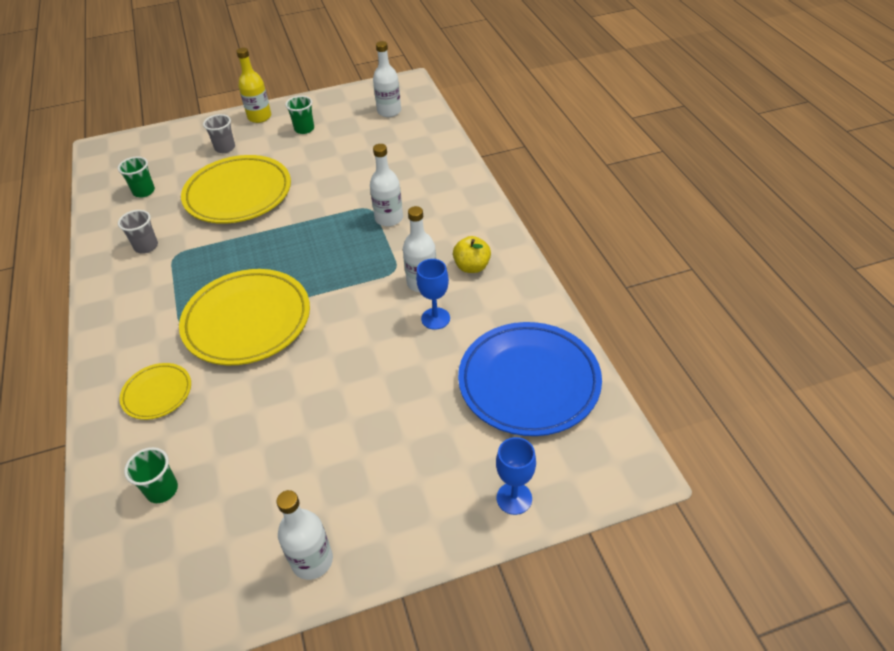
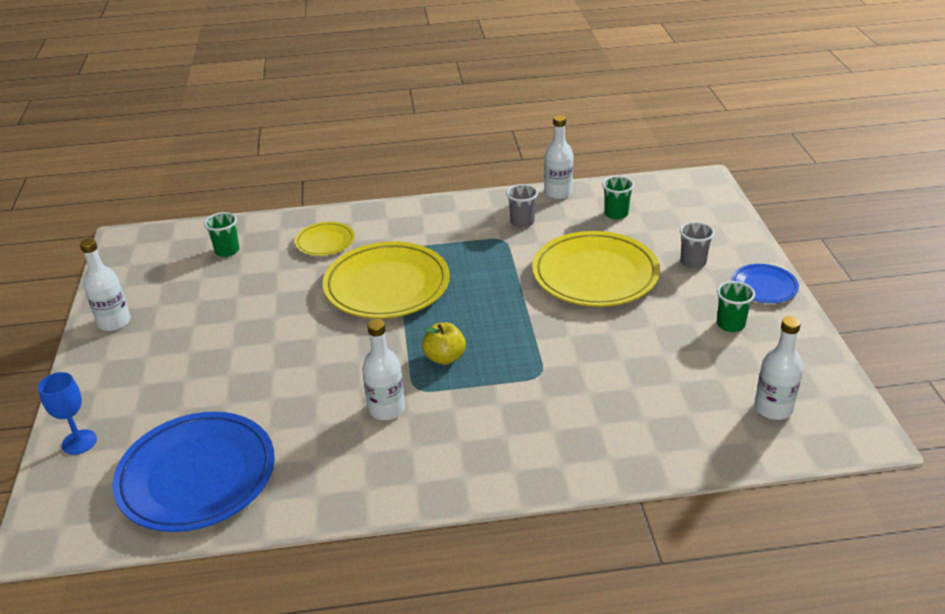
camera: 100 degrees right, 10 degrees down
(259, 117) = (764, 287): yellow bottle -> blue plate
(389, 218) = (513, 390): white bottle -> white bottle (558, 193)
(435, 318) = (326, 414): blue goblet -> none
(472, 267) = (395, 455): yellow apple -> yellow apple (444, 357)

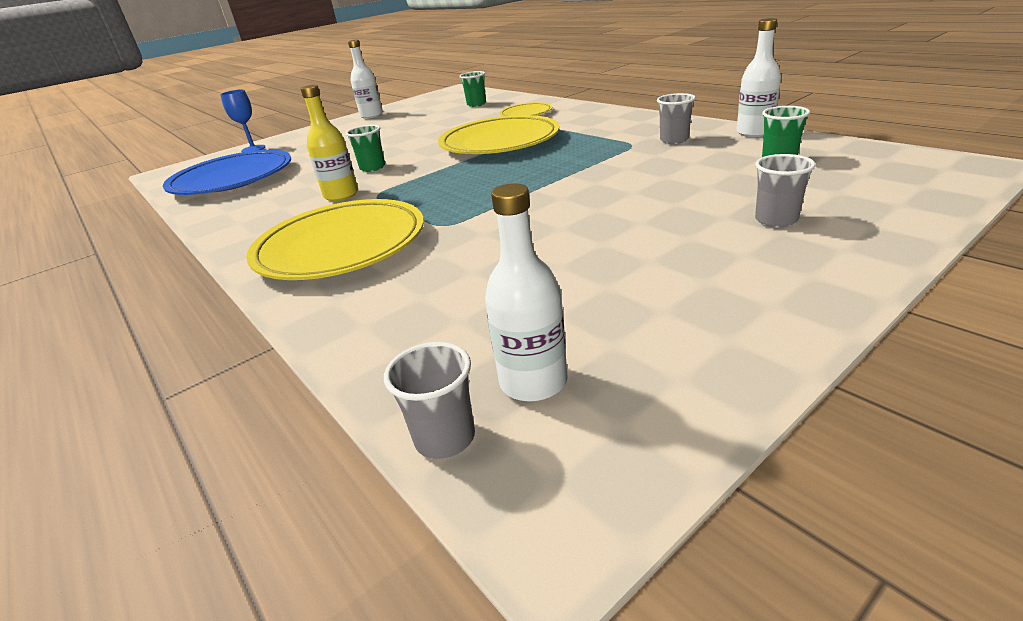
camera: 60 degrees right, 5 degrees down
(386, 409) = (341, 195): white bottle -> yellow bottle
(444, 357) = (428, 187): yellow apple -> none
(595, 275) = (647, 189): yellow plate -> yellow plate (341, 247)
(730, 324) = (685, 285): green cup -> green cup (372, 168)
(764, 287) = (822, 278): blue plate -> none
(795, 451) = (445, 438): none -> grey cup

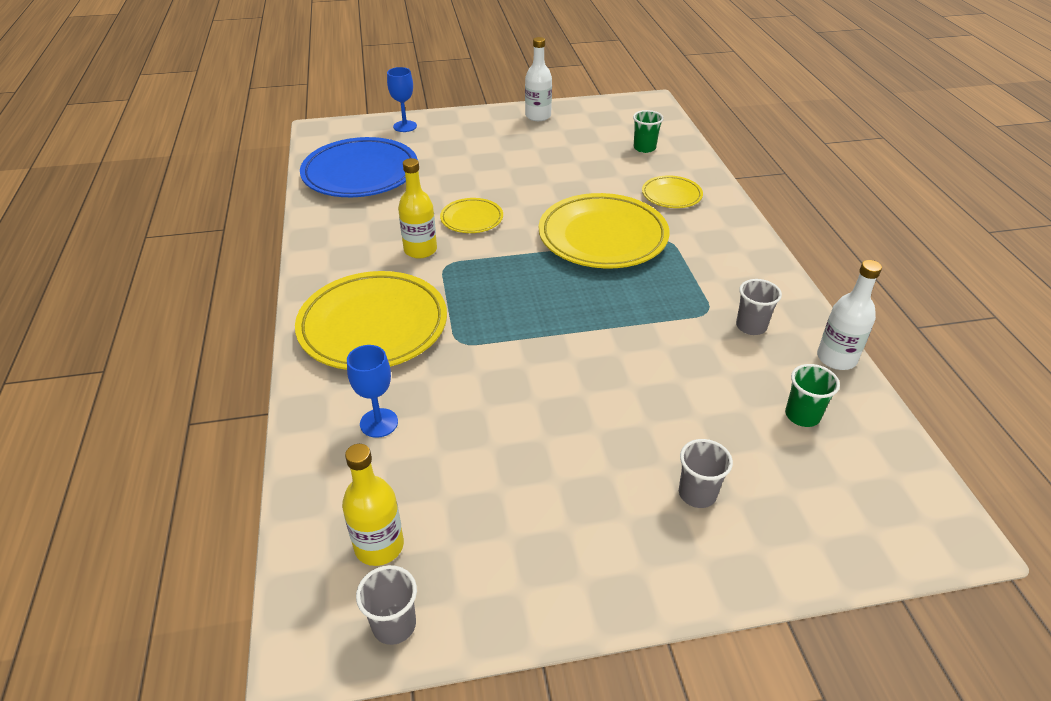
camera: 25 degrees right, 10 degrees up
(372, 168) = (472, 219): green cup -> yellow plate
(420, 299) = (379, 423): none -> blue goblet
(445, 438) = (300, 557): grey cup -> grey cup (394, 625)
(533, 382) = (379, 546): white bottle -> yellow bottle

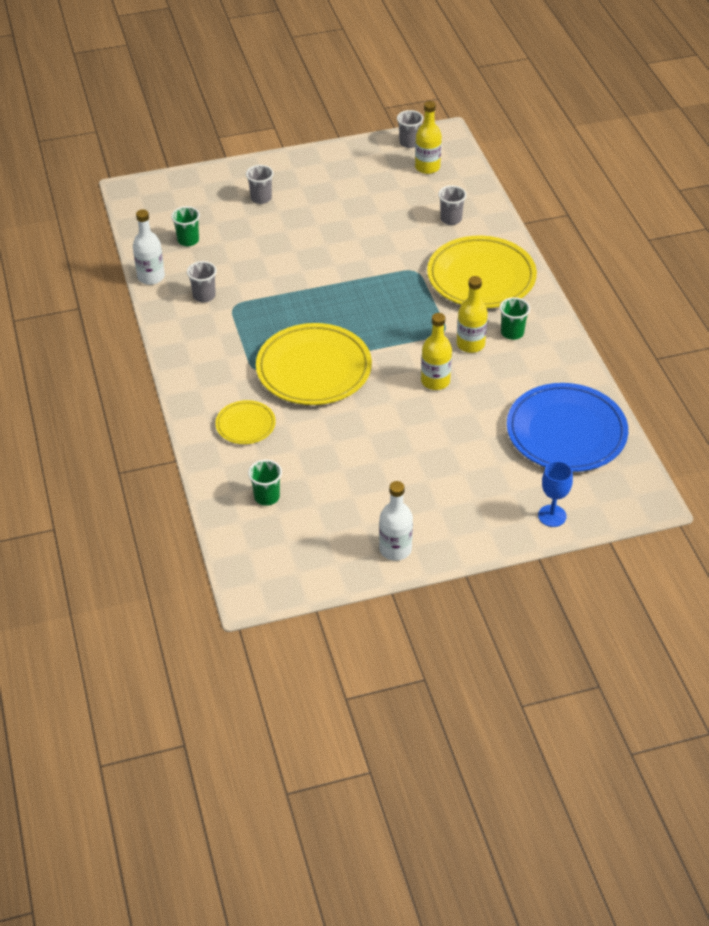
camera: 175 degrees right, 5 degrees up
(367, 258) = (512, 333): none -> green cup
(379, 423) = (451, 219): blue goblet -> grey cup
(472, 219) = (435, 381): yellow plate -> yellow bottle

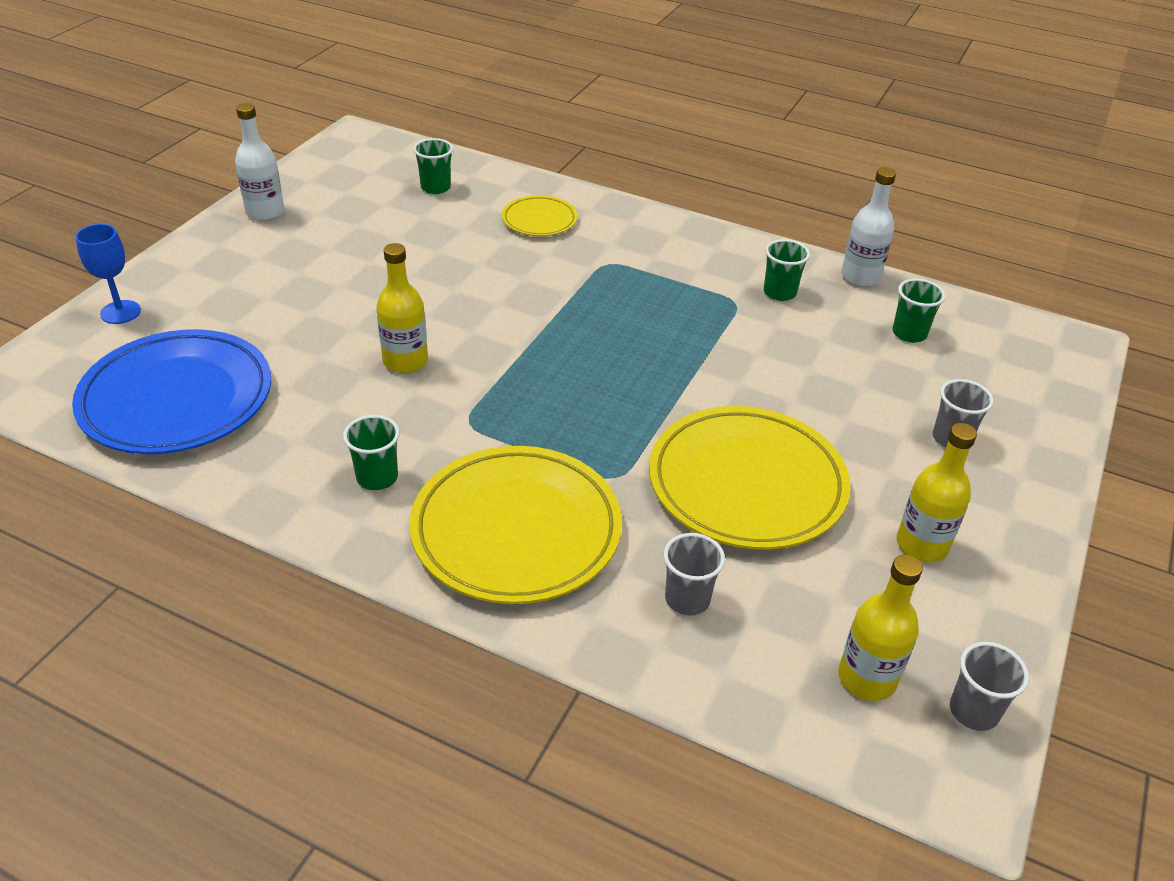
camera: 130 degrees right, 5 degrees down
(204, 296) = (779, 293): grey cup -> green cup
(314, 369) = (553, 296): yellow plate -> yellow plate (746, 484)
(470, 344) = (415, 427): yellow bottle -> yellow bottle (922, 545)

